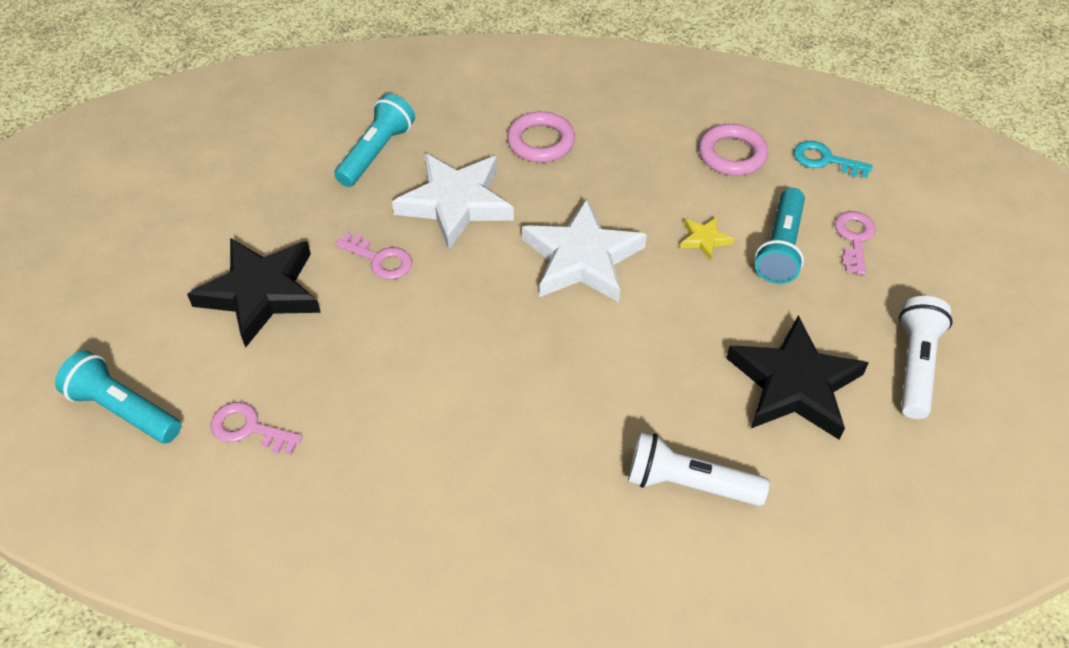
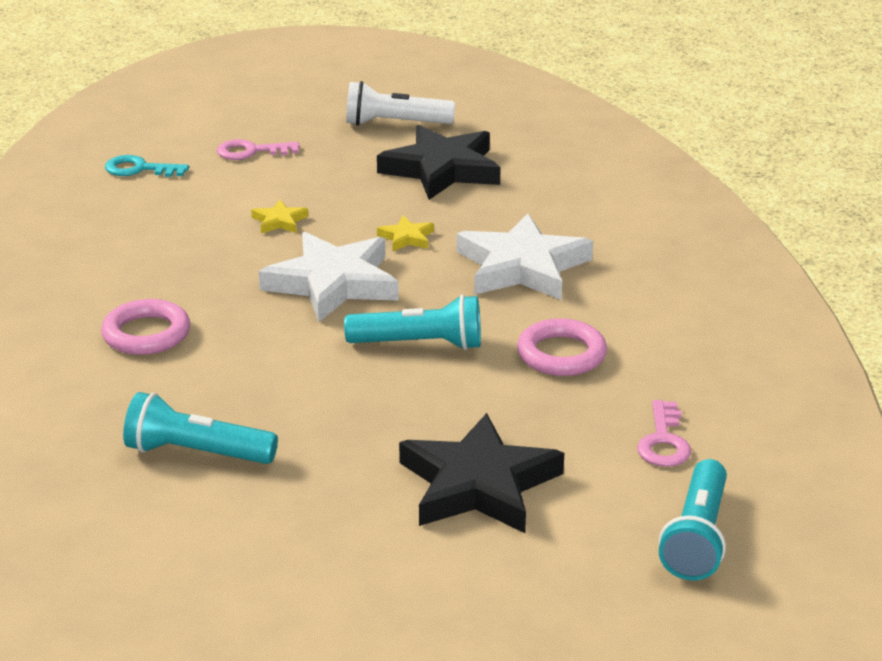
camera: 105 degrees left, 20 degrees down
(380, 259) = (387, 409): pink key -> none
(456, 203) = (274, 374): white star -> white star (522, 267)
(651, 325) = (406, 238): none -> yellow star
(689, 483) = (571, 205): white flashlight -> none
(732, 154) = (142, 216): pink ring -> pink ring (561, 354)
(780, 247) = (276, 184): turquoise flashlight -> turquoise flashlight (419, 344)
(825, 160) = (139, 169): turquoise key -> turquoise key turned 90 degrees clockwise

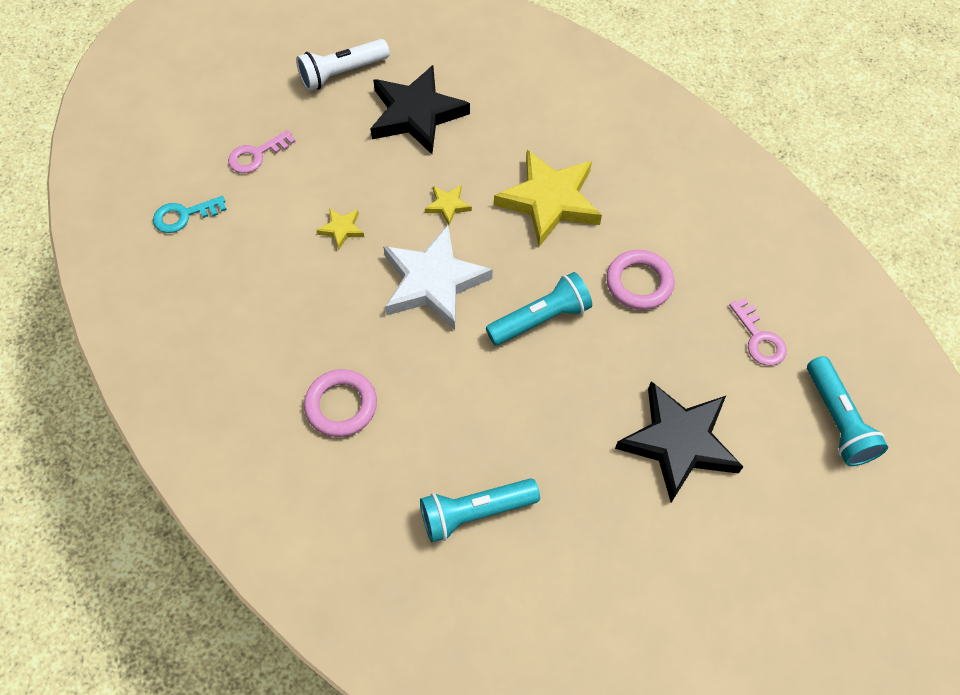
camera: 30 degrees left, 30 degrees up
(522, 267) = (549, 201): white star -> yellow star

